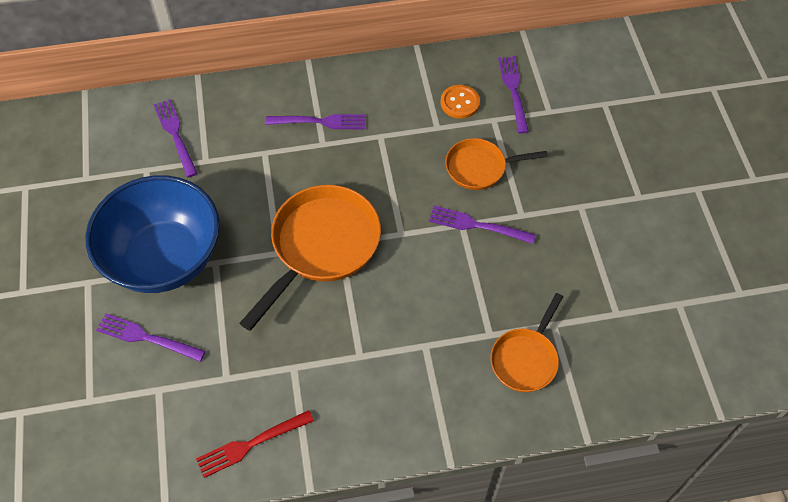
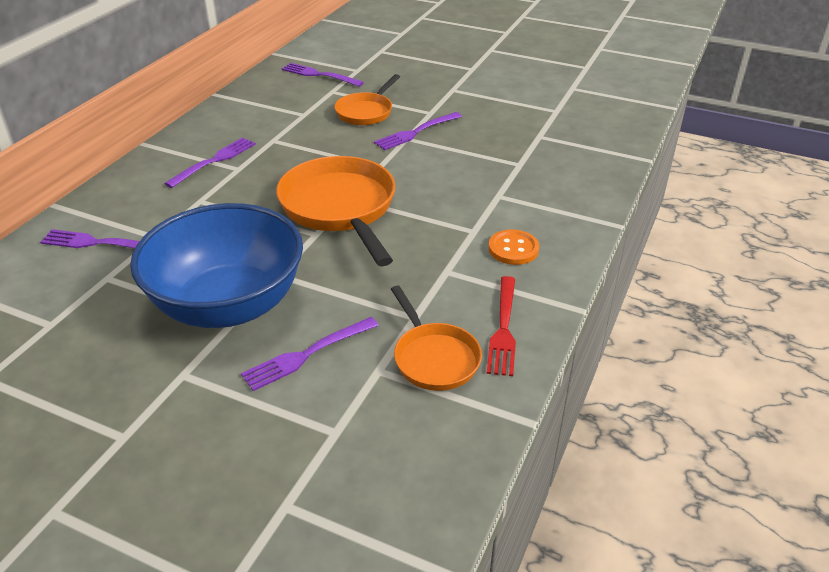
camera: 55 degrees left, 20 degrees down
(460, 103) = (296, 97): orange button -> orange button (513, 249)
(525, 359) = (557, 158): orange pan -> orange pan (434, 358)

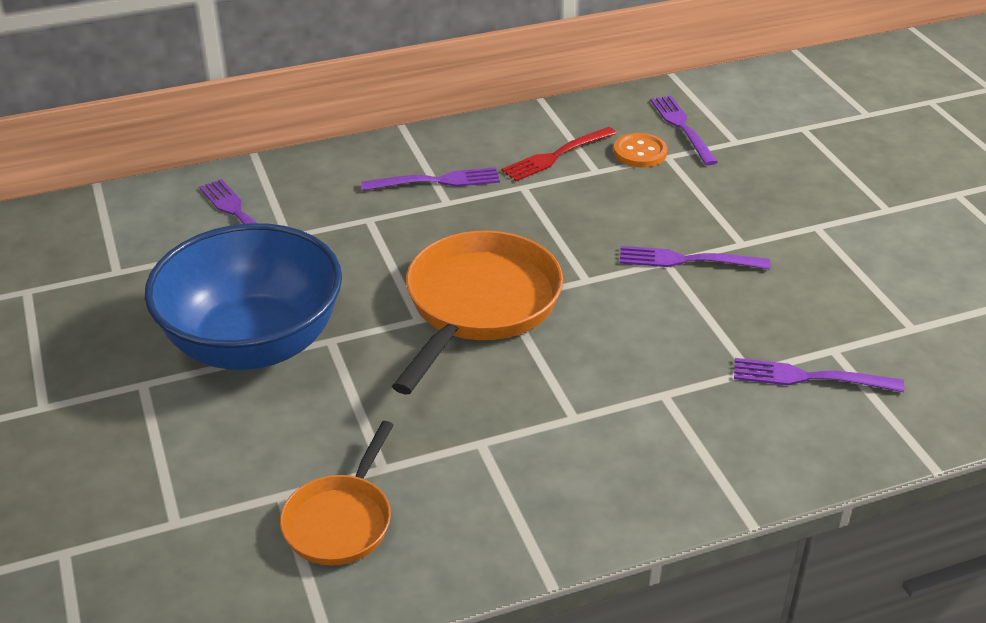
camera: 45 degrees right, 0 degrees up
(307, 354) = (248, 436): purple fork -> purple fork (810, 377)
(366, 112) = (667, 203): orange pan -> none
(503, 328) = (444, 542): red fork -> red fork (556, 155)
(513, 249) = (584, 466): orange button -> orange button (640, 152)

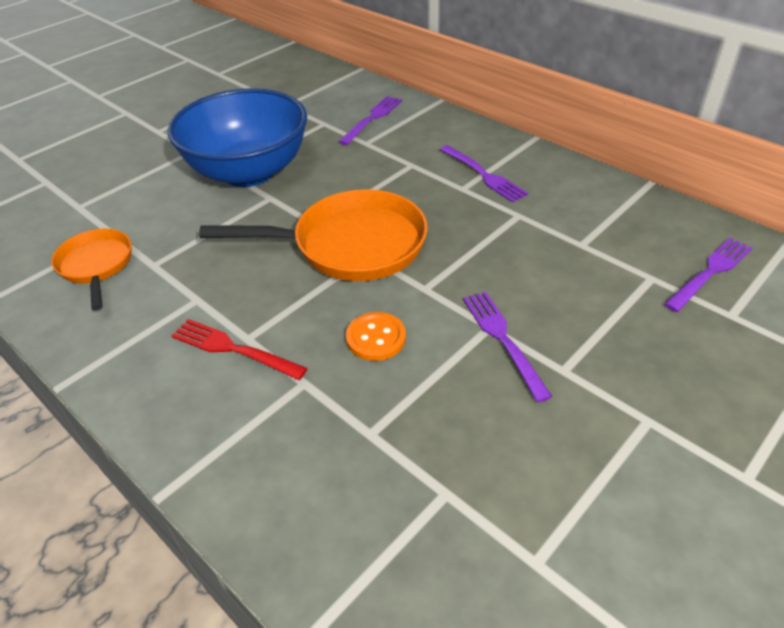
camera: 65 degrees right, 5 degrees up
(340, 521) = (96, 266): orange pan -> orange pan turned 75 degrees clockwise
(556, 155) = (579, 217): red fork -> red fork (234, 349)
(640, 152) = (638, 259): orange button -> orange button (376, 338)
(810, 377) = (387, 485): purple fork -> none

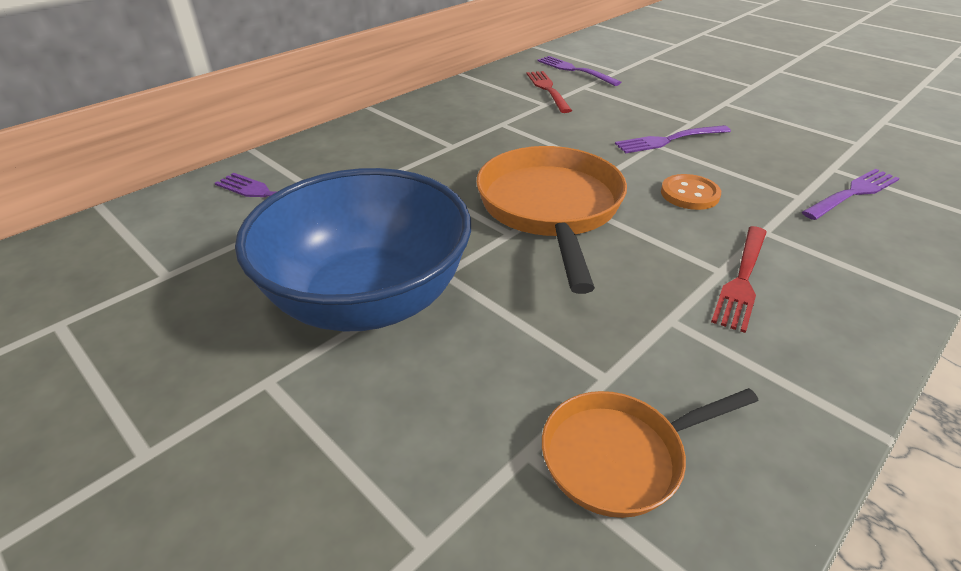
camera: 90 degrees left, 5 degrees down
(483, 175) = (430, 134): purple fork -> purple fork (852, 193)
(626, 247) = (548, 90): none -> red fork

